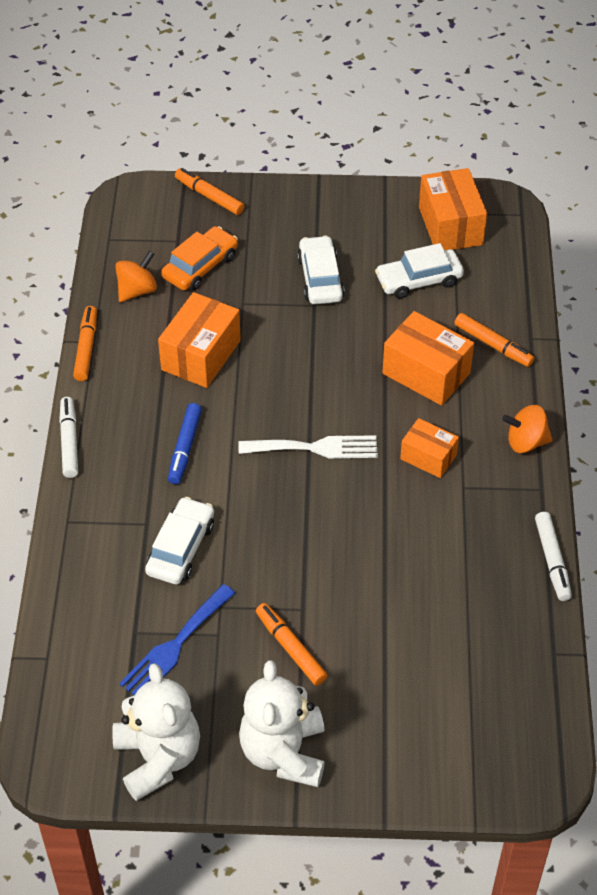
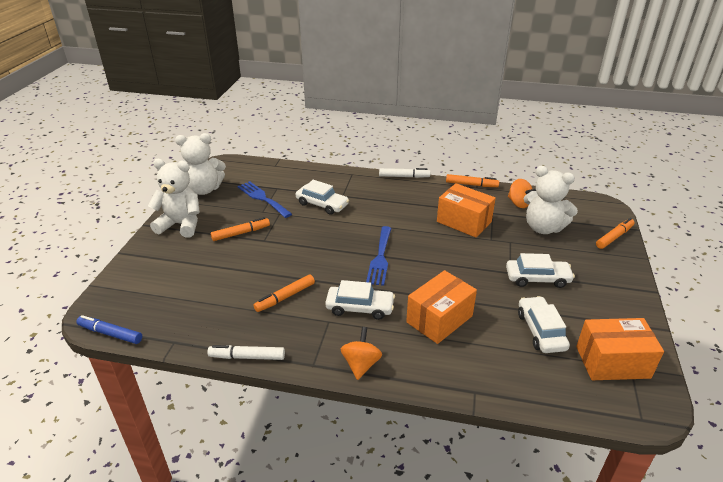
camera: 100 degrees right, 15 degrees down
(184, 448) = (391, 211): blue marker -> blue marker (110, 333)
(200, 266) = (543, 228): orange car -> white teddy bear
(315, 448) = (380, 258): white fork -> blue fork
(428, 457) = (360, 307): orange box -> white car
(493, 345) = (467, 364): orange marker -> orange marker (285, 297)

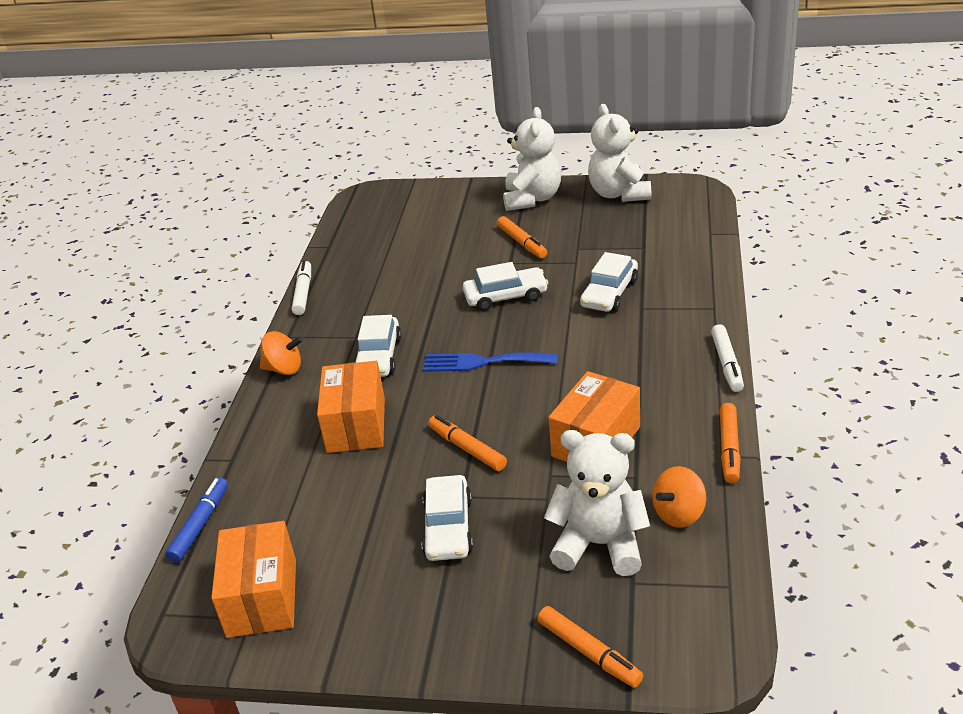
camera: 90 degrees right, 0 degrees up
(110, 333) = (342, 210): blue marker -> blue marker (200, 525)
(262, 198) = (611, 241): blue fork -> none
(285, 297) = (397, 299): orange marker -> orange marker (467, 449)
(439, 319) = (356, 425): orange box -> orange box turned 45 degrees clockwise
(540, 331) = (329, 524): white car -> white car (506, 296)
(543, 228) = (599, 544): white teddy bear -> white teddy bear turned 75 degrees clockwise

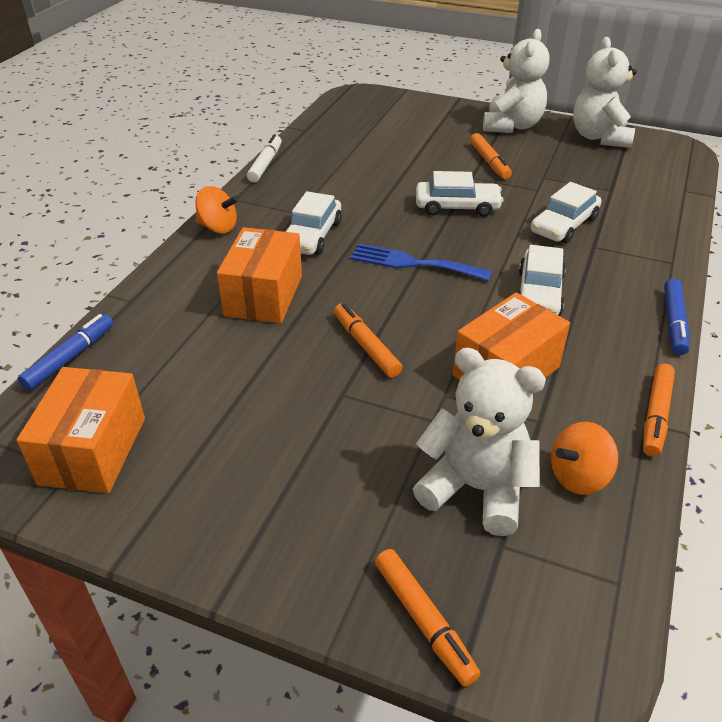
camera: 10 degrees right, 5 degrees up
(448, 527) = (315, 425): white car -> white car (539, 293)
(727, 364) = (674, 322): white marker -> blue marker

